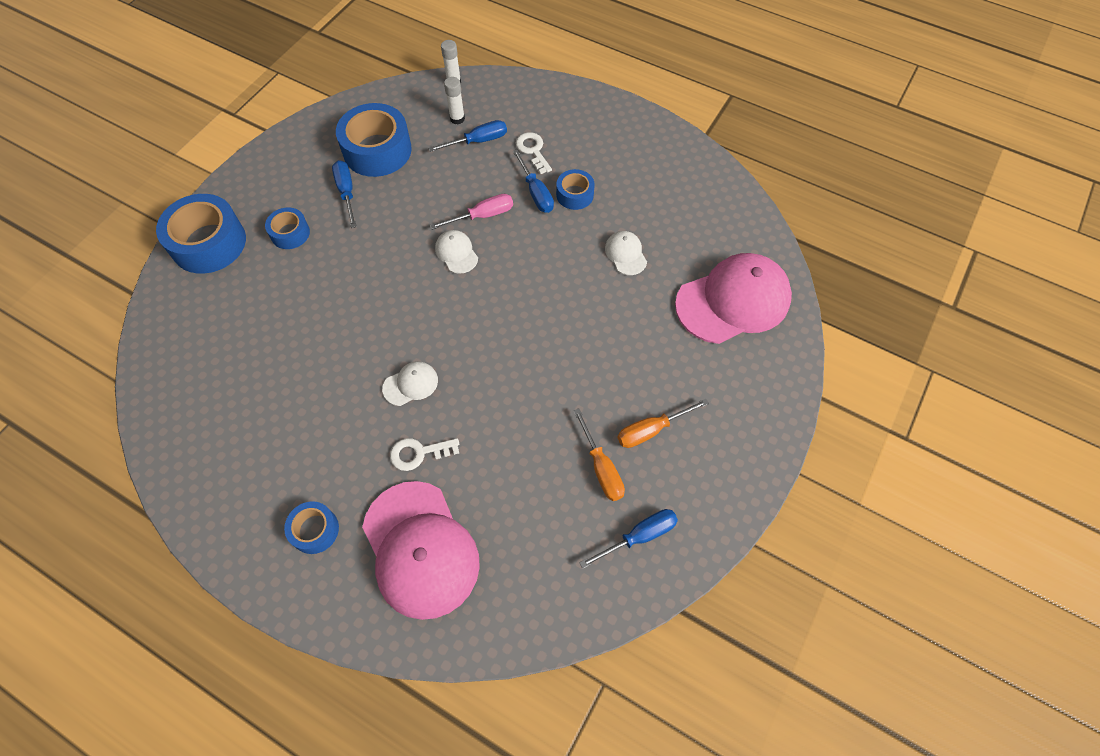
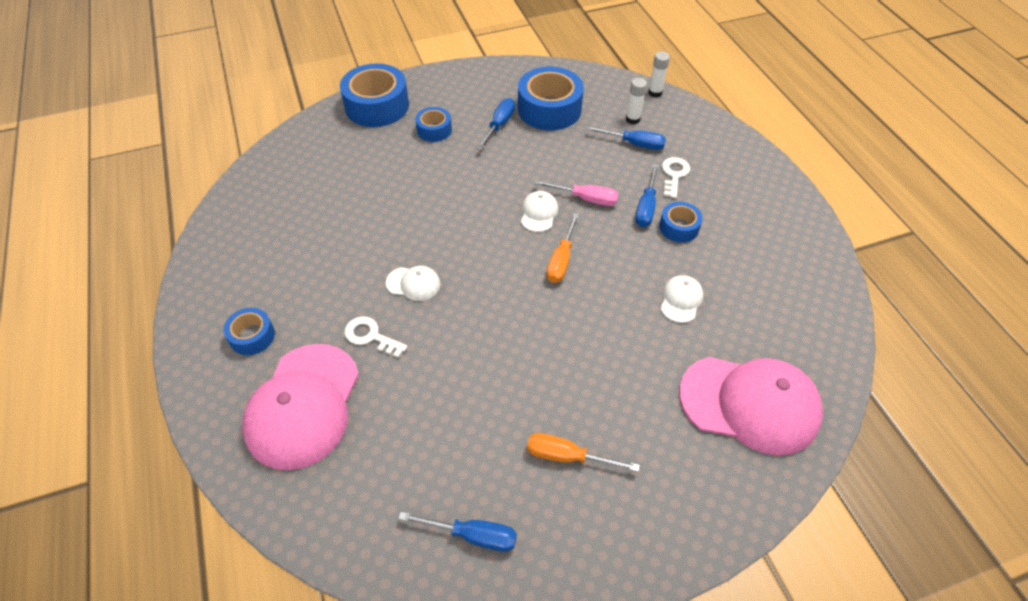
camera: 40 degrees right, 10 degrees down
(601, 468) = (495, 454): orange screwdriver -> orange screwdriver (561, 260)

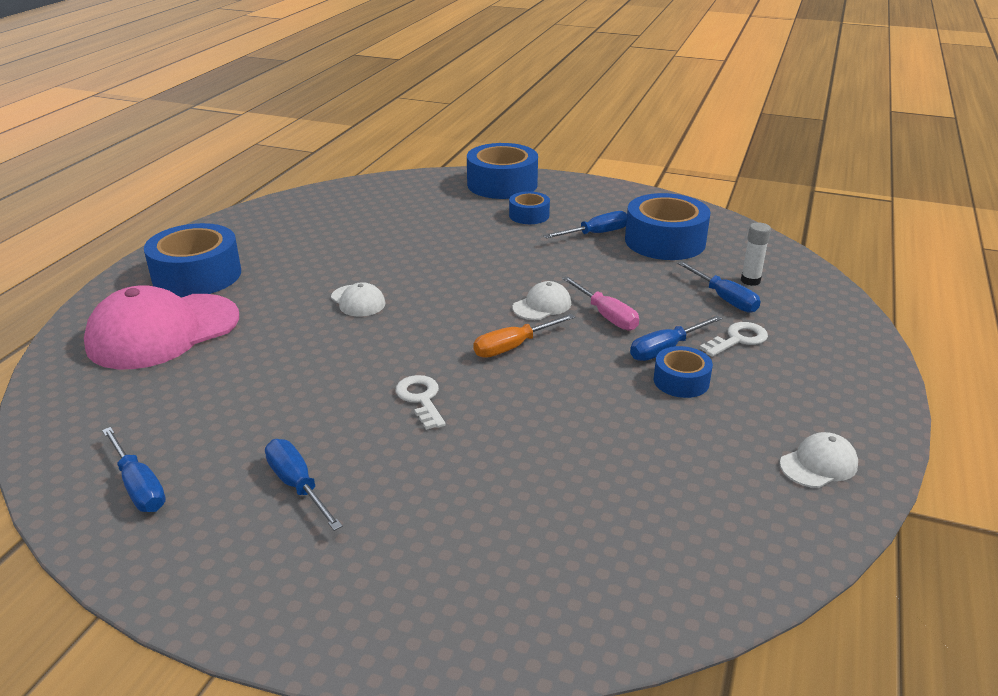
camera: 40 degrees right, 20 degrees down
(252, 336) = (197, 275): blue tape -> blue tape, size x1.88
(370, 336) = (274, 316): white key -> white key (421, 399)
(567, 456) = (297, 485): orange screwdriver -> blue screwdriver
(655, 93) = (809, 271): white glue stick -> none
(681, 300) = (596, 437): white cap -> white cap (819, 464)
(750, 404) = (546, 564): pink cap -> none

